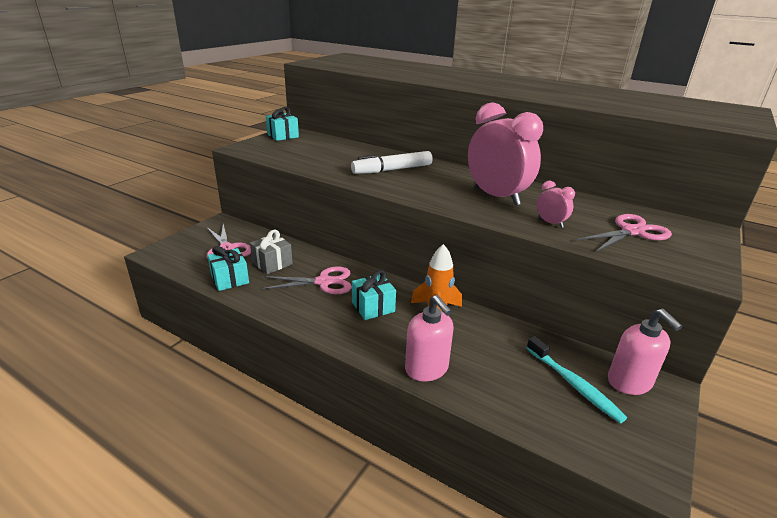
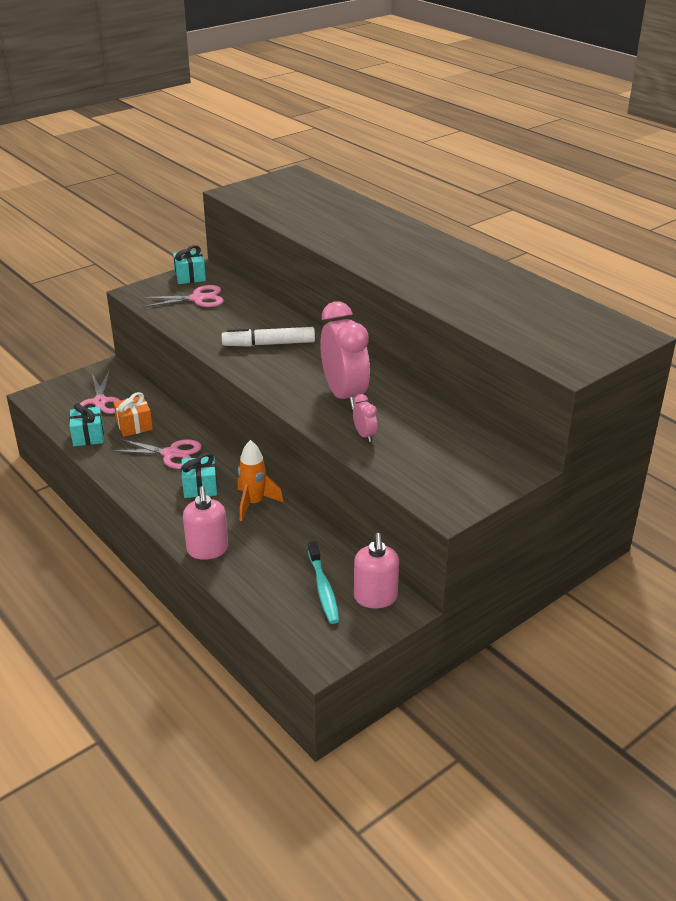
camera: 20 degrees right, 5 degrees up
(272, 263) = (134, 426): grey gift -> orange gift
(632, 232) = (436, 458): pink scissors -> pink scissors (197, 298)

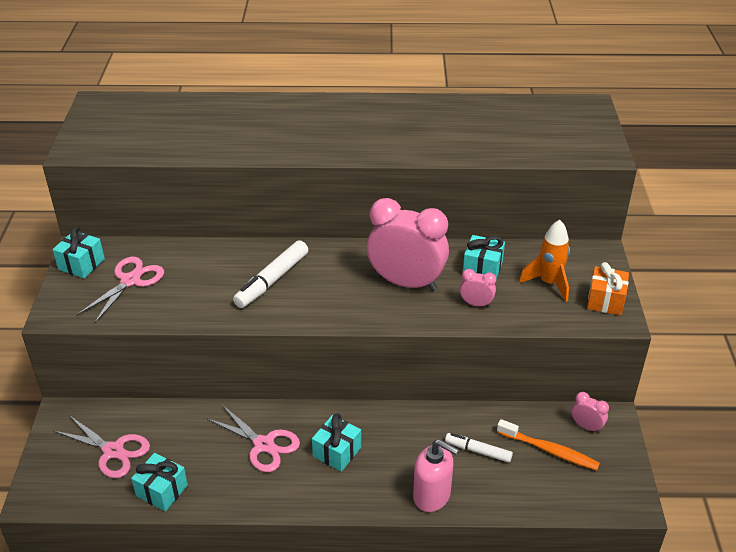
camera: 50 degrees left, 5 degrees up
(134, 426) = (186, 447): orange gift -> orange gift (605, 301)
(171, 454) = (264, 445): pink scissors -> pink scissors turned 75 degrees clockwise
(254, 503) = (398, 429): orange rocket -> orange rocket (549, 283)
(278, 551) = (478, 451): none -> white marker
(323, 588) = (549, 450): turquoise toothbrush -> orange toothbrush
(375, 598) = (586, 426): pink soap dispenser -> pink clock
(412, 420) = (482, 268): none -> turquoise gift

